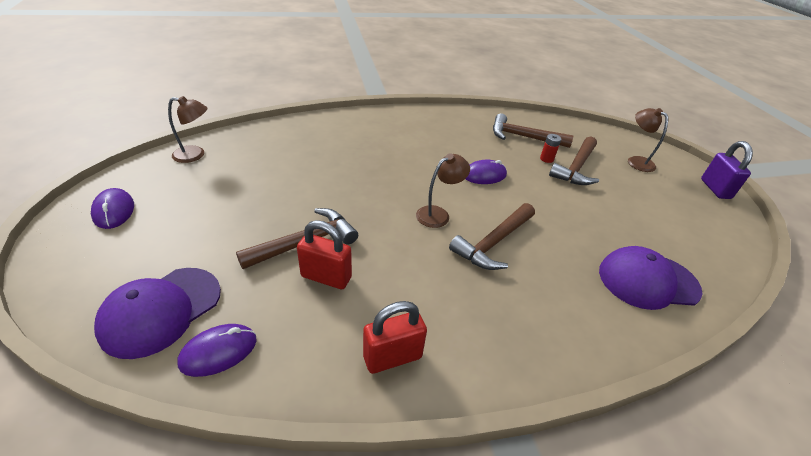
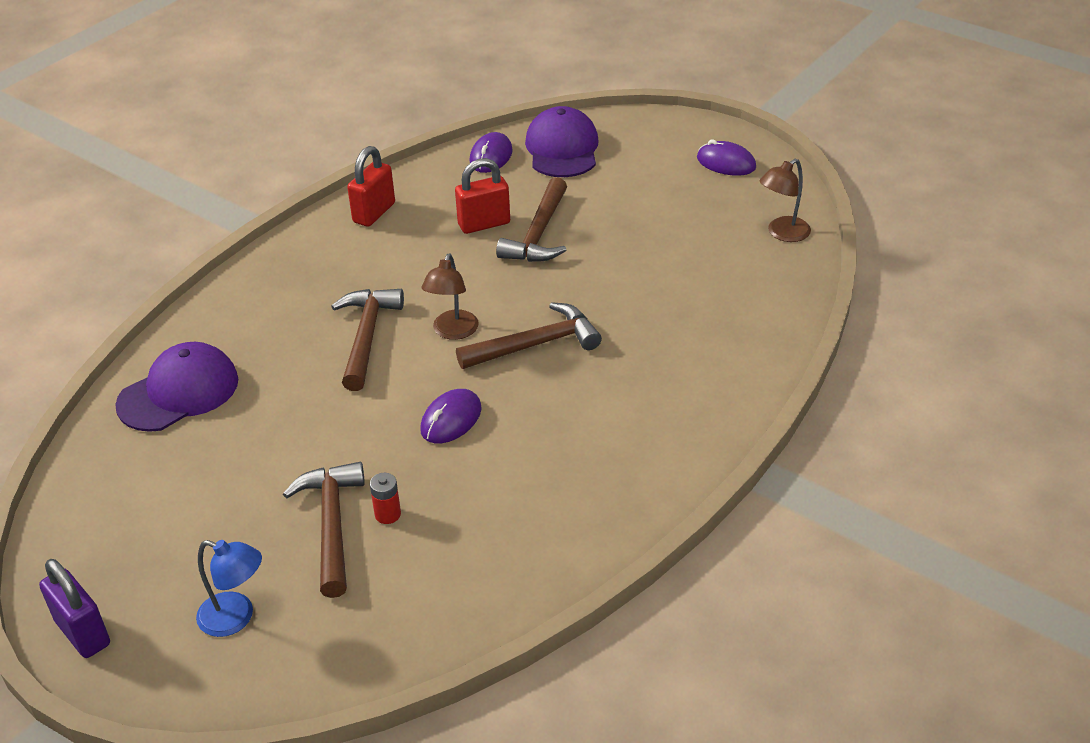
camera: 145 degrees right, 0 degrees up
(523, 137) = (458, 544): brown hammer -> brown hammer (536, 344)
(636, 161) = (236, 618): brown lamp -> blue lamp

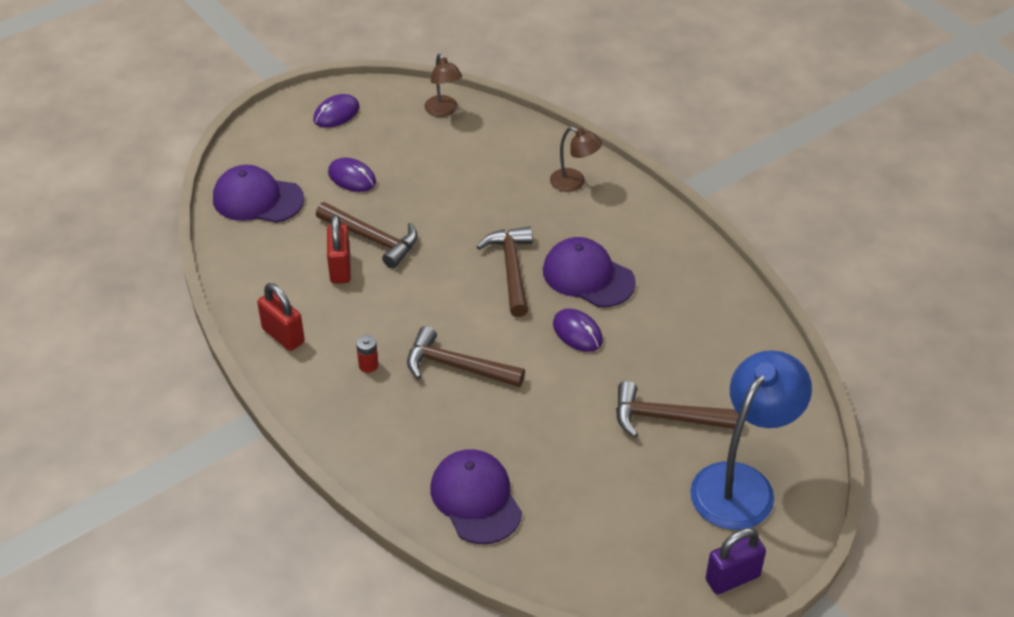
camera: 75 degrees left, 5 degrees up
(236, 618) = (741, 483): blue lamp -> blue lamp, size x1.97
(388, 514) = (665, 384): red battery -> red battery (368, 365)
(453, 332) = (474, 313): brown lamp -> brown lamp (574, 183)
(491, 156) = (241, 245): purple mouse -> purple mouse (352, 178)
(551, 409) = (588, 276): none -> purple cap

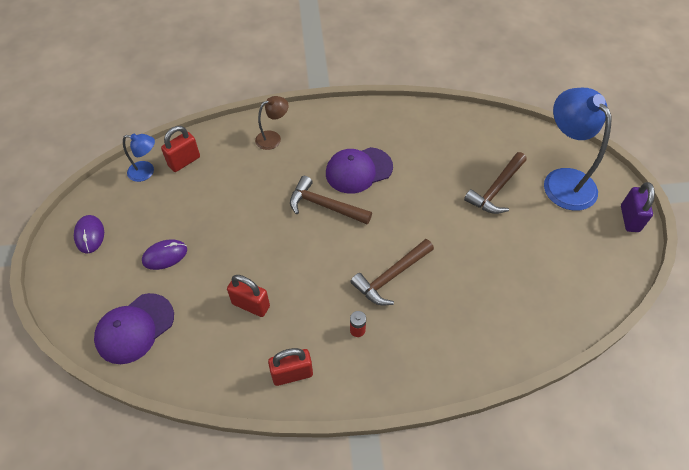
camera: 60 degrees left, 10 degrees up
(372, 239) = (237, 271): brown hammer -> none
(443, 111) = (146, 172): brown lamp -> blue lamp
(476, 499) = (512, 320): purple cap -> none
(480, 131) = (184, 161): none -> red padlock
(577, 332) = (402, 198): purple mouse -> none

